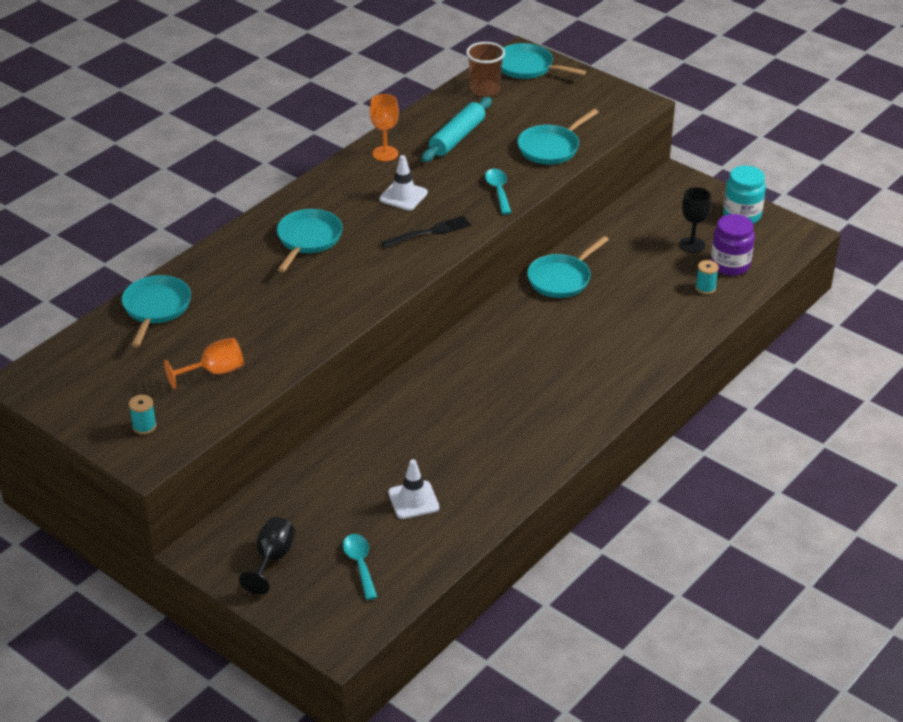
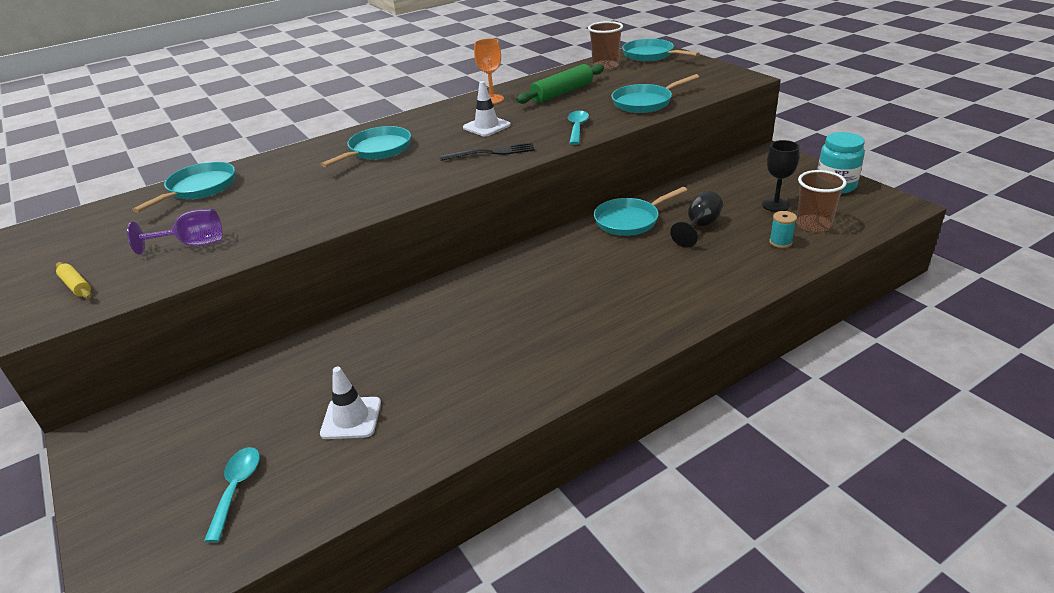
camera: 20 degrees right, 5 degrees down
(144, 426) = (76, 286): turquoise spool -> yellow rolling pin
(214, 372) = (193, 244): orange goblet -> purple goblet
(272, 559) = (151, 461): black goblet -> black goblet (699, 227)
(457, 138) = (562, 93): turquoise rolling pin -> green rolling pin
(730, 265) = (813, 225): purple jar -> brown cup

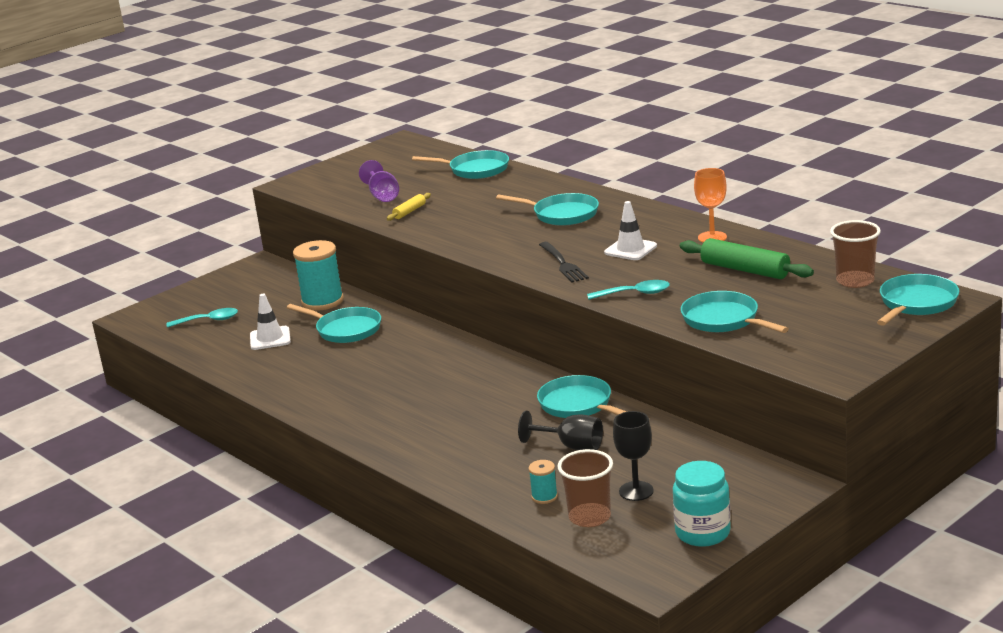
camera: 80 degrees right, 10 degrees down
(76, 286) = (328, 180): yellow rolling pin -> yellow rolling pin (409, 211)
(282, 371) = (322, 301): none -> turquoise spool
(379, 351) = (345, 329): none -> turquoise pan

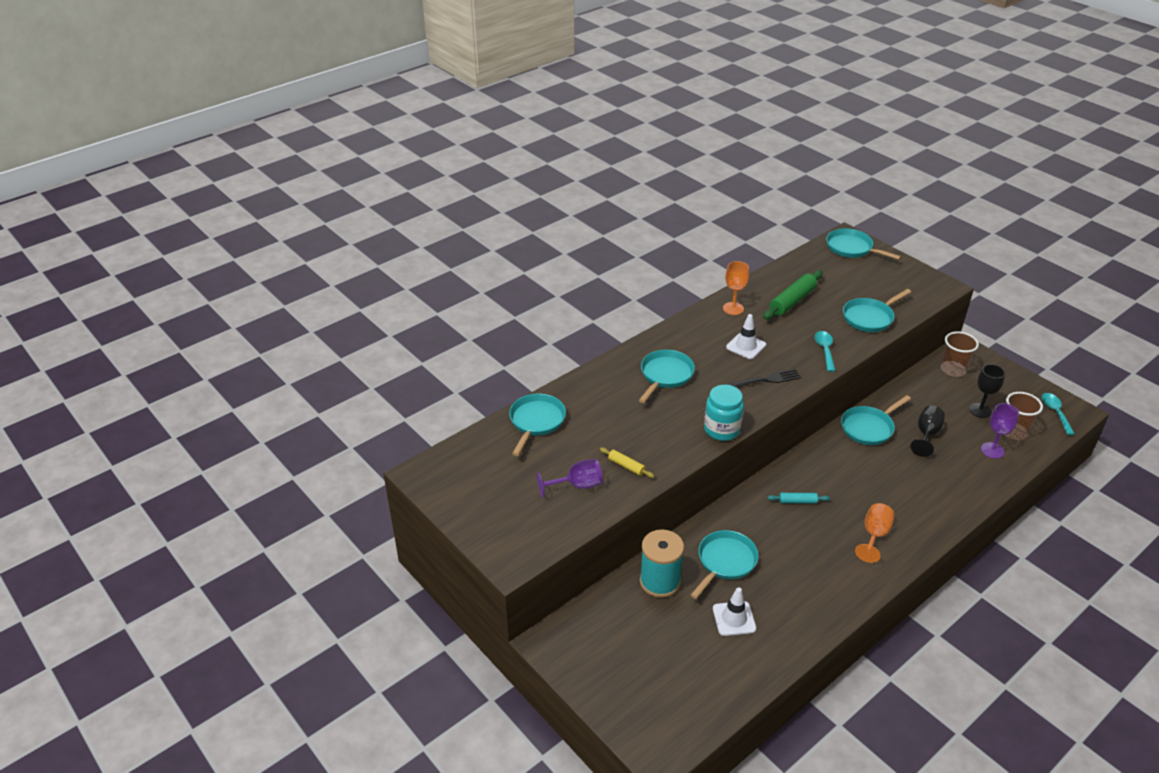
camera: 90 degrees left, 15 degrees up
(208, 321) = (683, 676): turquoise spoon -> turquoise spoon (1055, 412)
(380, 409) = (874, 535): none -> orange goblet
(436, 363) = (797, 501): none -> turquoise rolling pin
(544, 497) = (992, 450): turquoise spool -> purple goblet
(702, 533) = (1022, 389): turquoise jar -> turquoise jar (721, 430)
(855, 281) = (816, 263): brown cup -> brown cup (953, 370)

